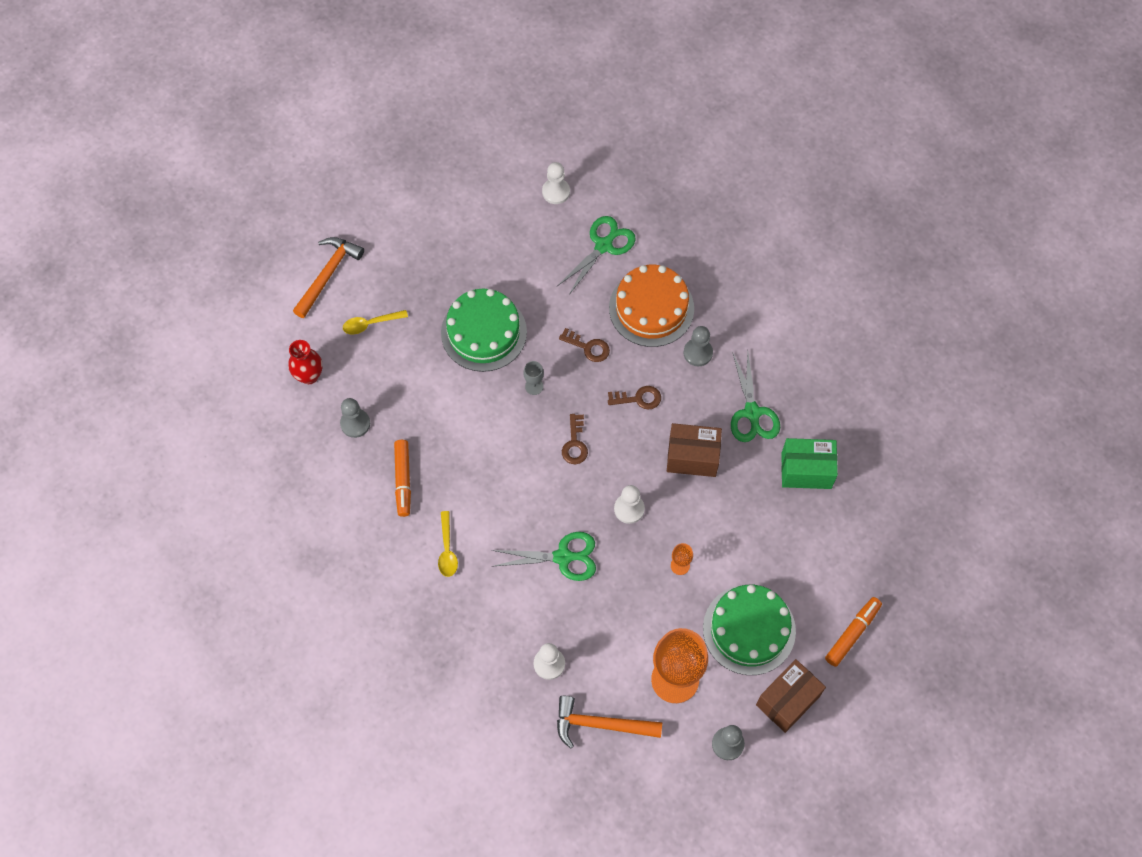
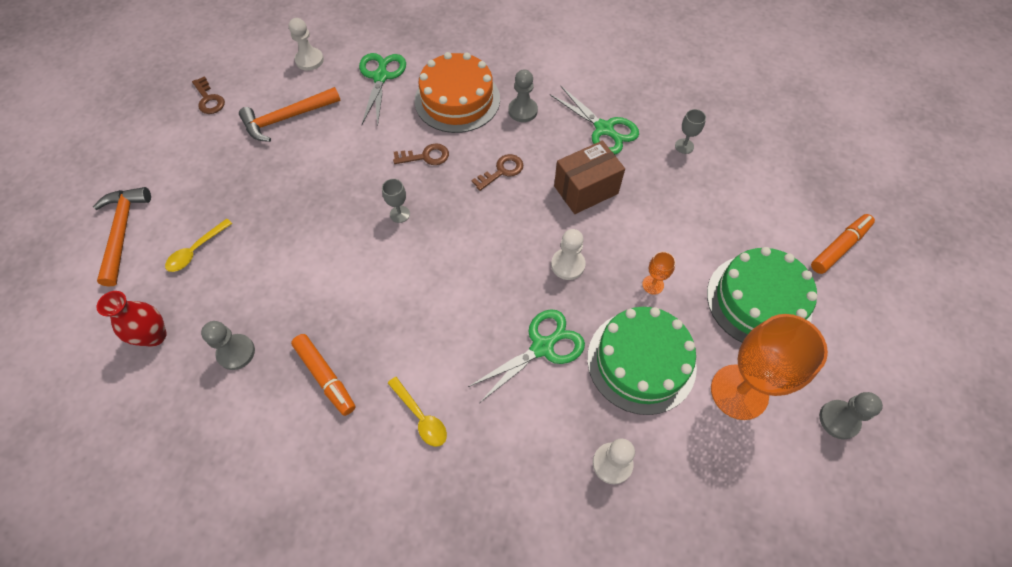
camera: 35 degrees left, 5 degrees down
(484, 332) = (319, 196): green cake -> green cake (641, 361)
(575, 444) = (474, 240): brown key -> brown key (209, 99)
(600, 724) = (712, 490): orange hammer -> orange hammer (287, 118)
(787, 700) = (847, 340): brown box -> none
(806, 470) = (684, 146): green box -> grey goblet
(852, 633) = (839, 247): orange marker -> orange marker turned 45 degrees clockwise

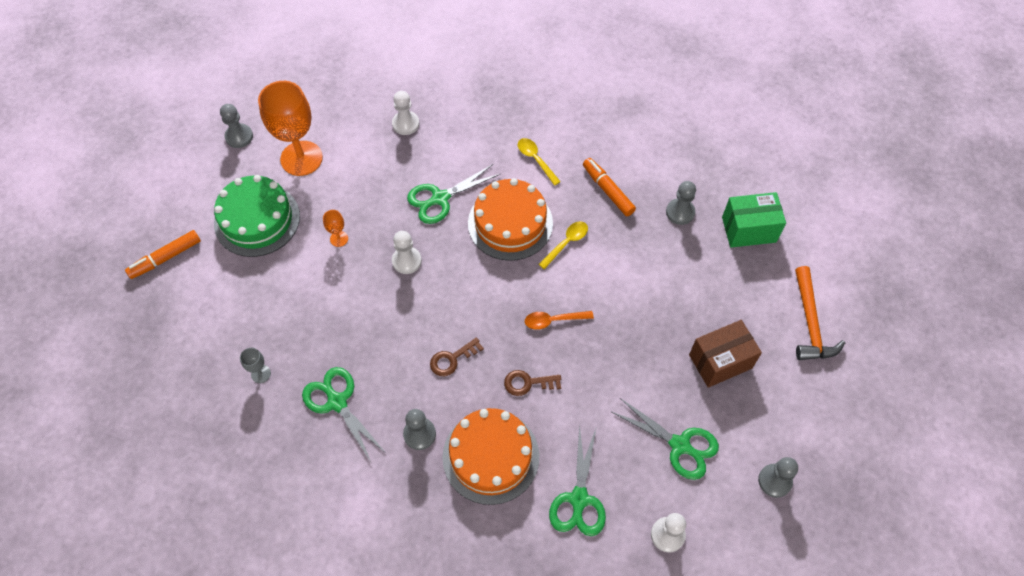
camera: 175 degrees left, 0 degrees up
(155, 336) = (749, 229): red vase -> green box
(196, 250) = (736, 299): yellow spoon -> yellow spoon (566, 243)
(209, 99) = (775, 481): brown key -> grey pawn
(287, 118) = (680, 445): orange hammer -> green scissors
(399, 214) = (553, 320): grey goblet -> orange spoon
(451, 320) = (510, 223): none -> orange cake
(586, 190) = (373, 332): brown box -> brown box (720, 361)
(641, 361) = (366, 183): green cake -> none

